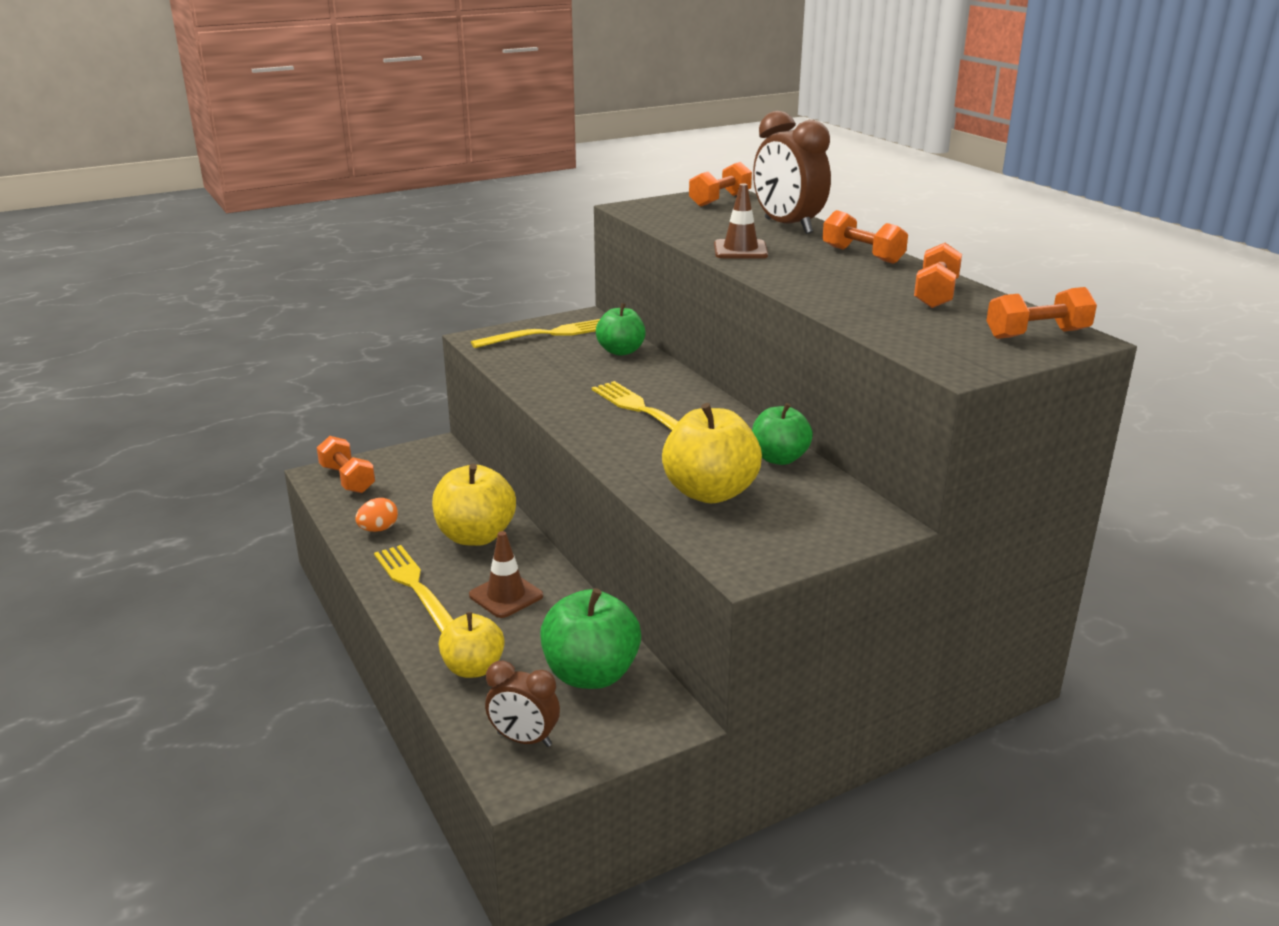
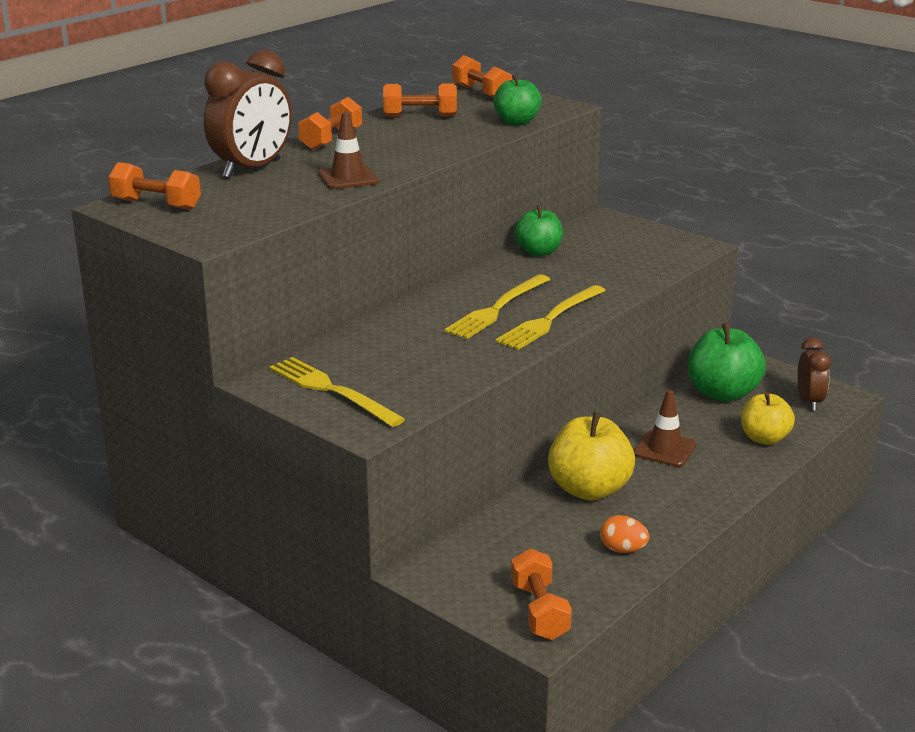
camera: 110 degrees left, 0 degrees up
(347, 479) = (539, 611): orange dumbbell -> orange dumbbell turned 45 degrees counterclockwise
(415, 587) = (693, 496): yellow fork -> yellow fork (550, 320)
(621, 351) = (359, 342): green apple -> green apple (517, 122)
(710, 492) = (614, 266): yellow apple -> none

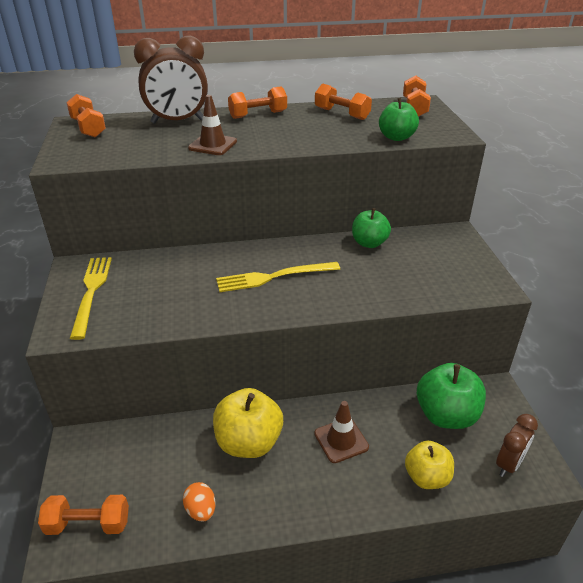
camera: 40 degrees right, 10 degrees up
(539, 611) = (88, 524): orange dumbbell -> orange dumbbell turned 60 degrees clockwise
(550, 320) = (292, 302): yellow fork -> none

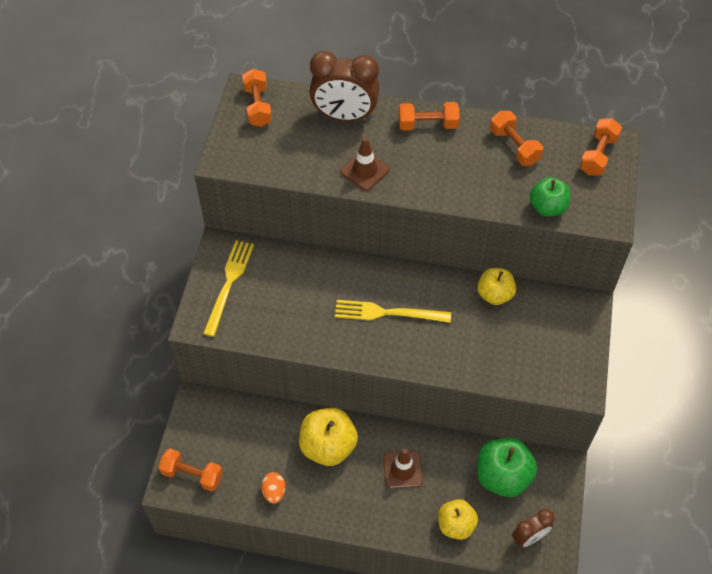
camera: 20 degrees right, 20 degrees up
(369, 243) = (494, 295): green apple -> yellow apple

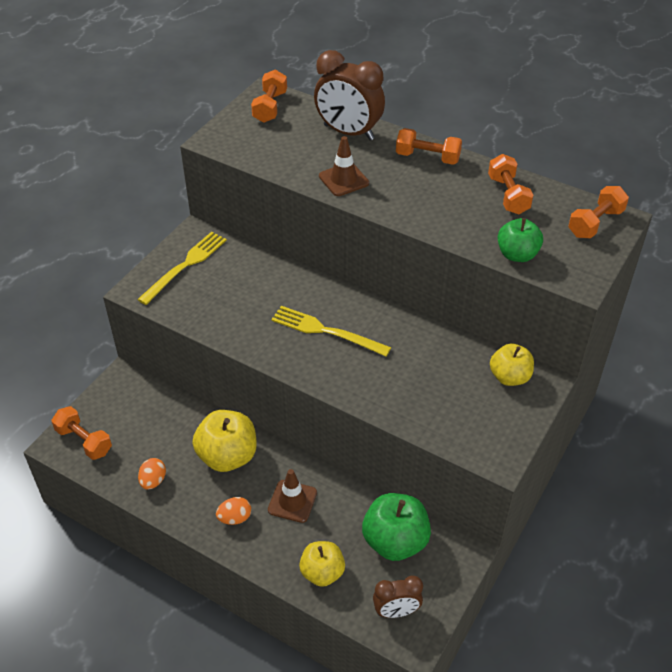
camera: 20 degrees right, 10 degrees down
(361, 502) = (235, 518): none -> orange egg
(494, 295) = (445, 345): yellow apple -> yellow apple (509, 377)

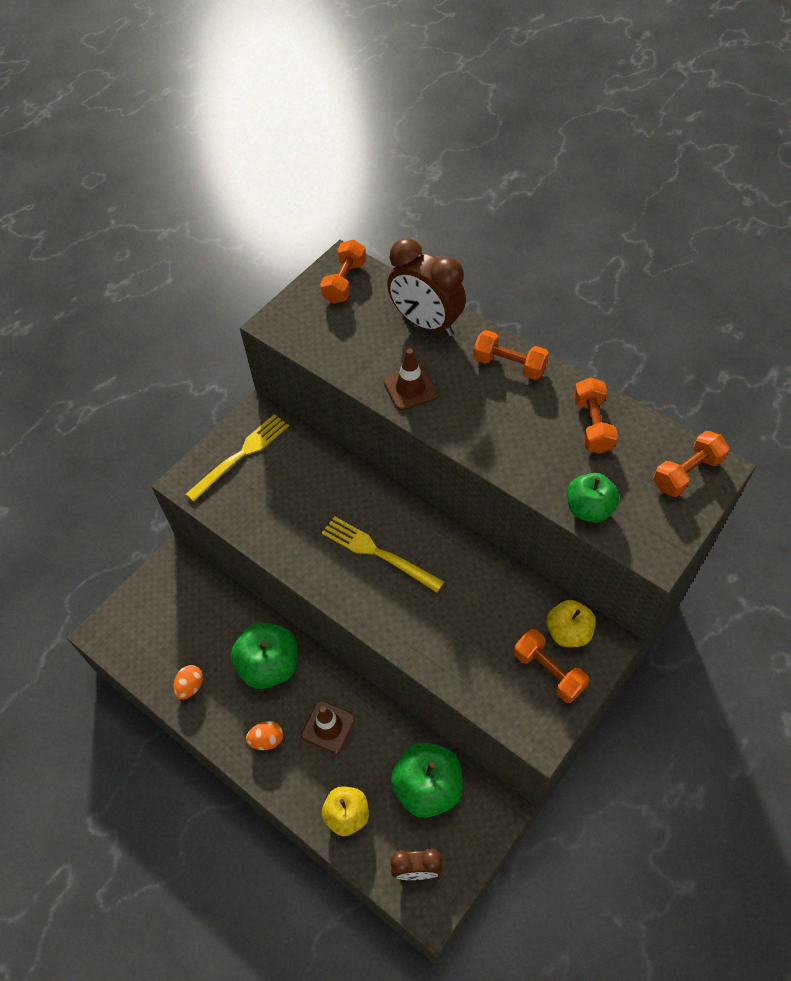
camera: 10 degrees right, 10 degrees up
(84, 441) = (128, 631): orange dumbbell -> orange dumbbell (548, 671)
(227, 456) = (269, 665): yellow apple -> green apple

